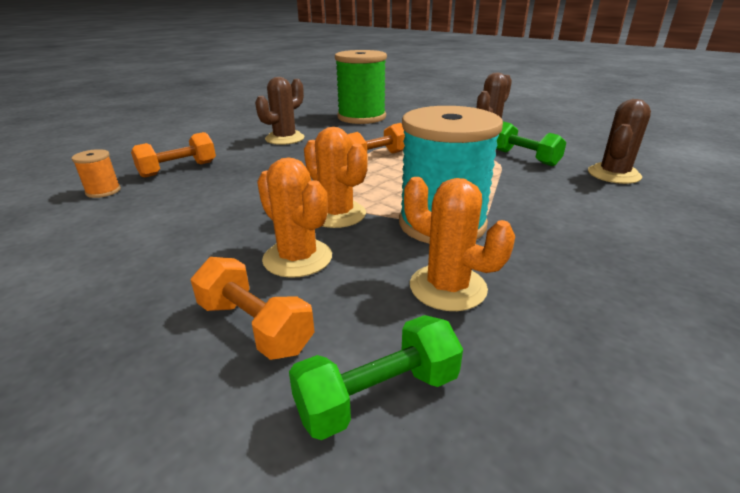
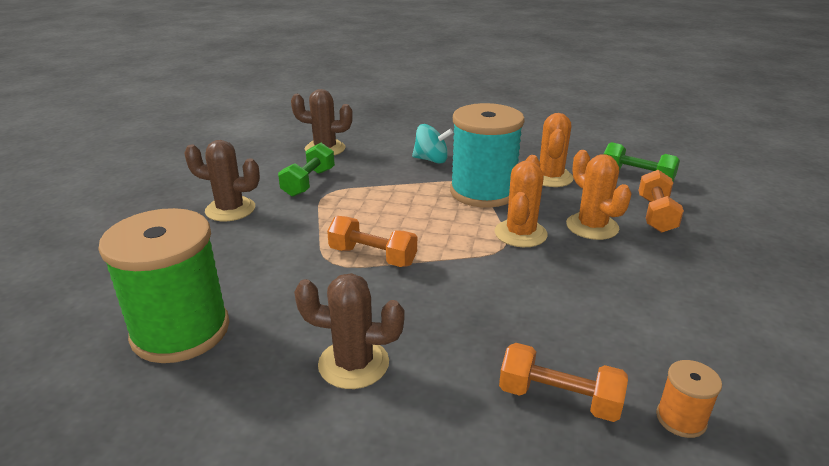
camera: 120 degrees left, 0 degrees up
(297, 258) = (592, 226): orange cactus -> orange cactus turned 45 degrees counterclockwise
(558, 220) = (431, 160): none -> turquoise spinning top

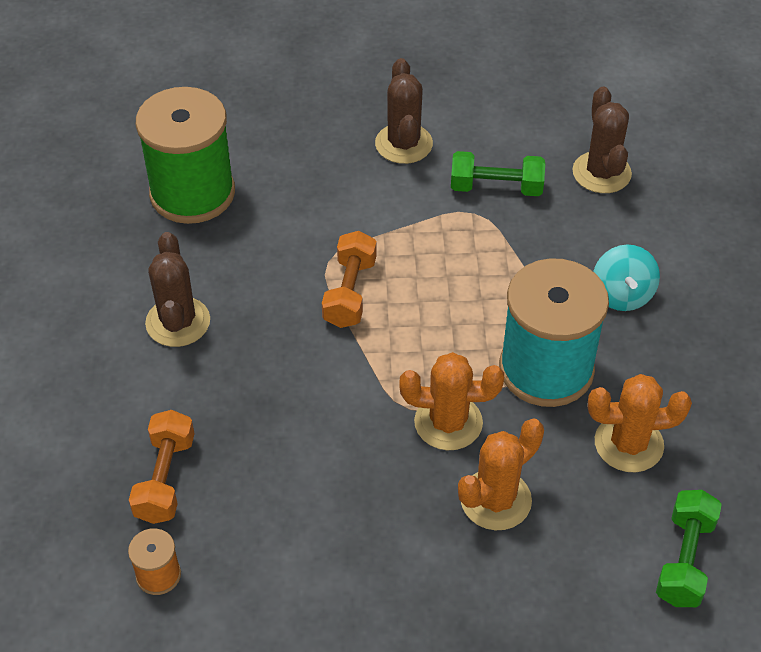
camera: 75 degrees right, 20 degrees up
(656, 215) = (561, 579): orange dumbbell -> none

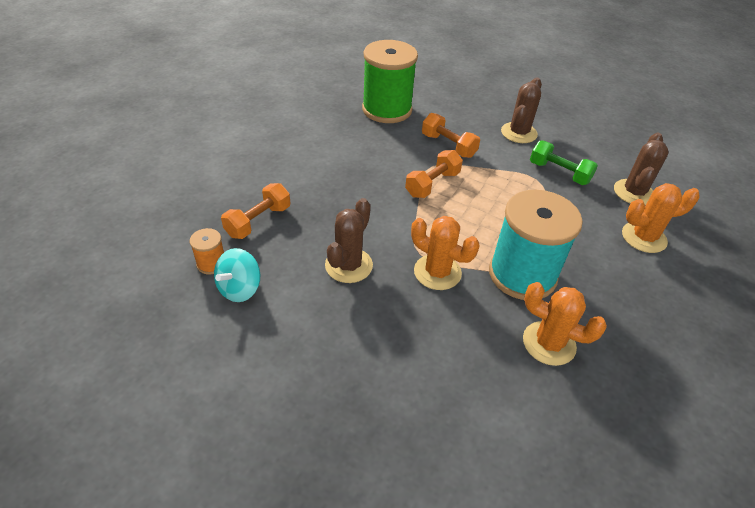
camera: 30 degrees right, 5 degrees down
(178, 322) = (330, 157): brown cactus -> brown cactus (348, 265)
(325, 215) = (448, 146): none -> orange dumbbell
(495, 500) = (433, 328): orange cactus -> orange cactus (644, 237)
(622, 295) = (603, 259): turquoise spinning top -> turquoise spinning top (240, 289)
(684, 560) = (539, 437): green dumbbell -> none

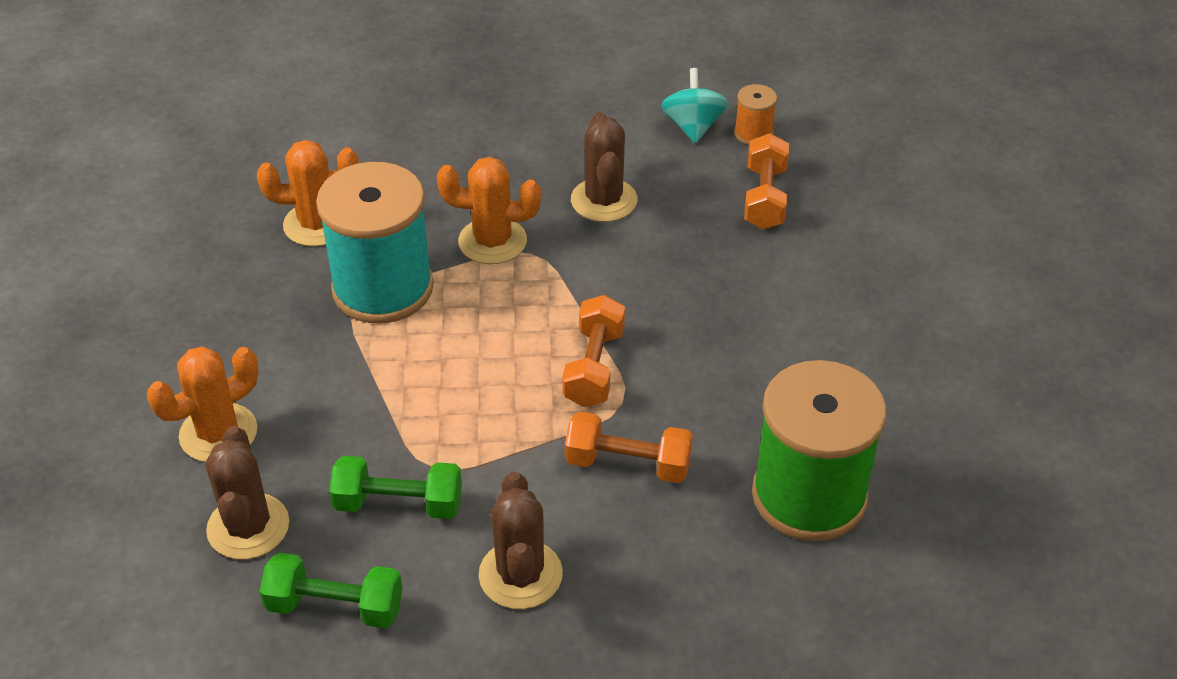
camera: 150 degrees right, 0 degrees up
(600, 153) = (335, 606): none -> green dumbbell

